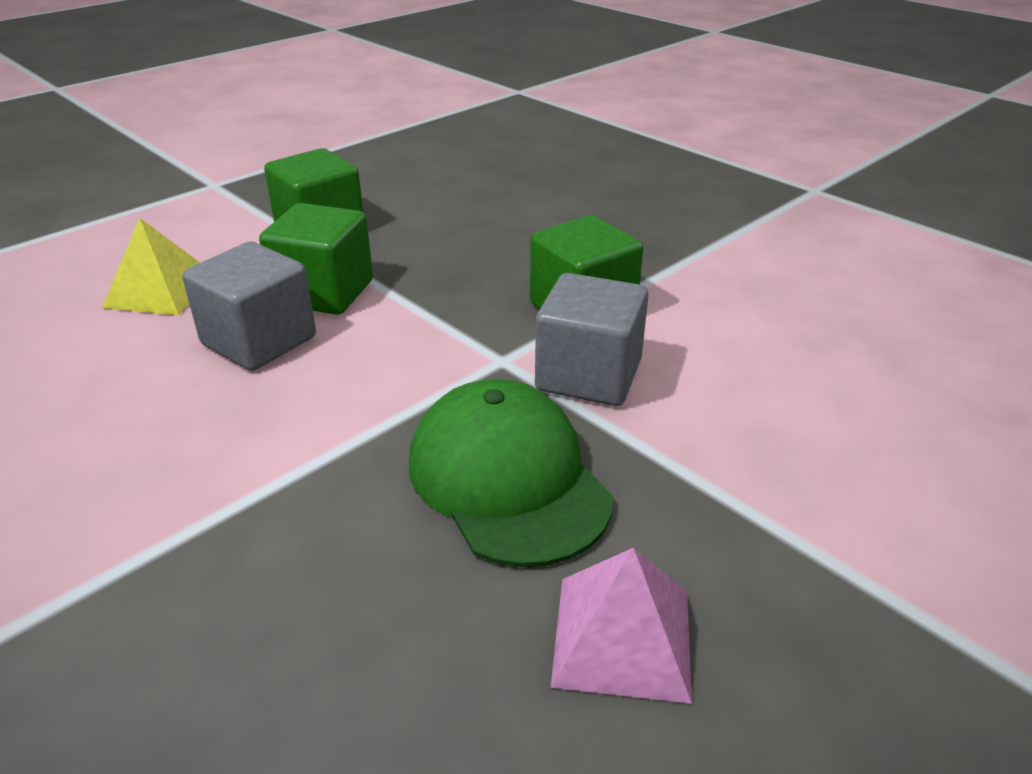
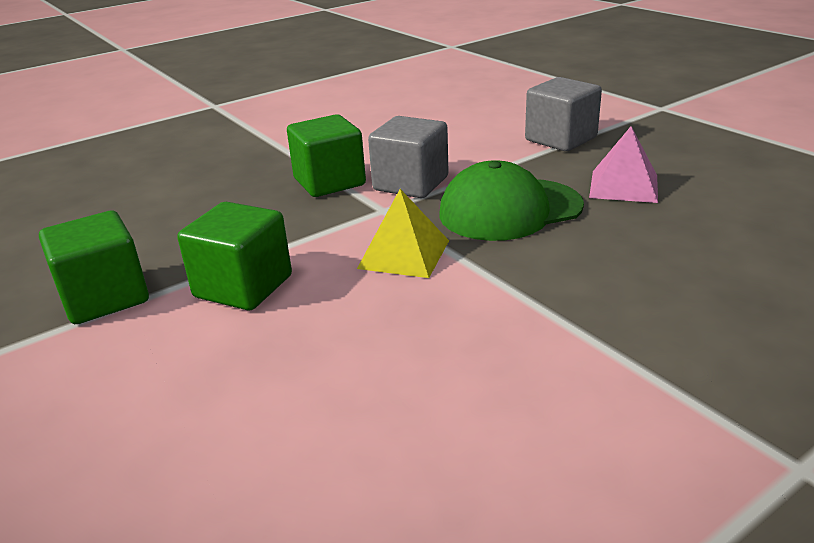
camera: 80 degrees left, 5 degrees down
(161, 290) = (174, 392): yellow pyramid -> yellow pyramid (404, 254)
(259, 341) = (314, 314): grey cube -> grey cube (560, 139)

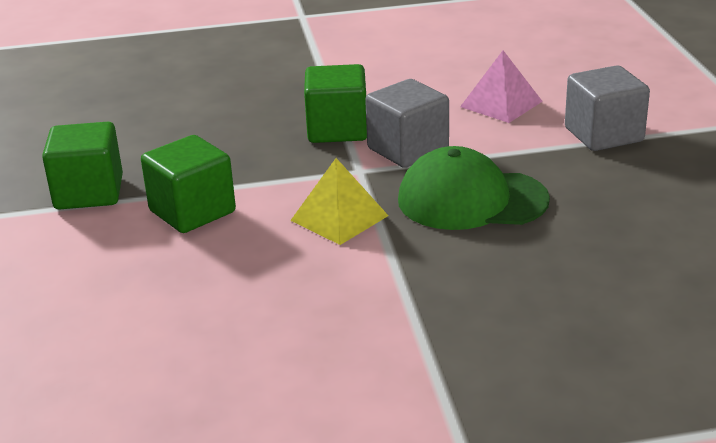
camera: 25 degrees right, 0 degrees up
(623, 186) = (608, 203): pink pyramid -> pink pyramid (501, 104)

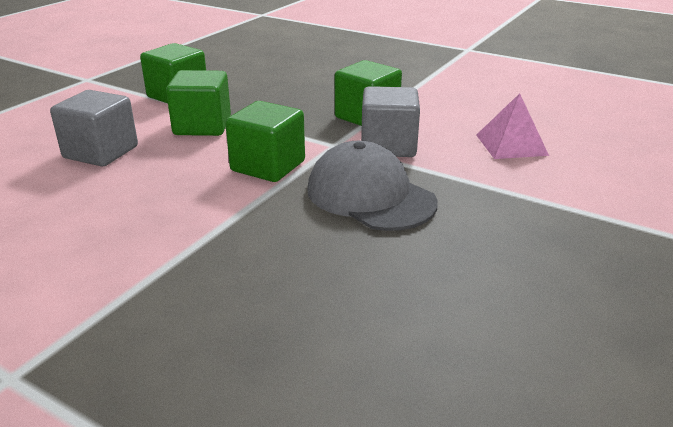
camera: 40 degrees right, 0 degrees up
(339, 218) = (268, 166): yellow pyramid -> green cube
(472, 200) = (370, 196): green cap -> grey cap
(603, 135) = (559, 199): grey cube -> grey cube (101, 152)

